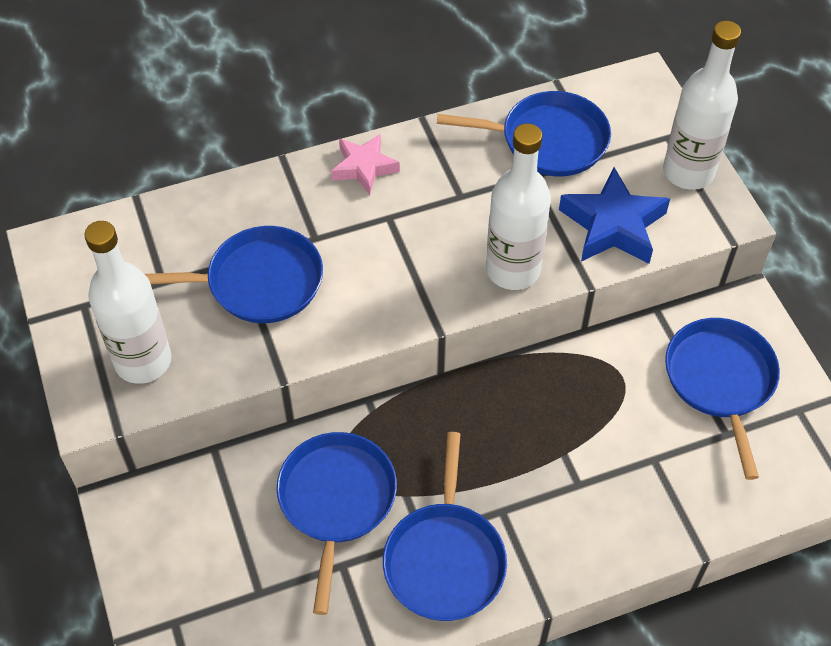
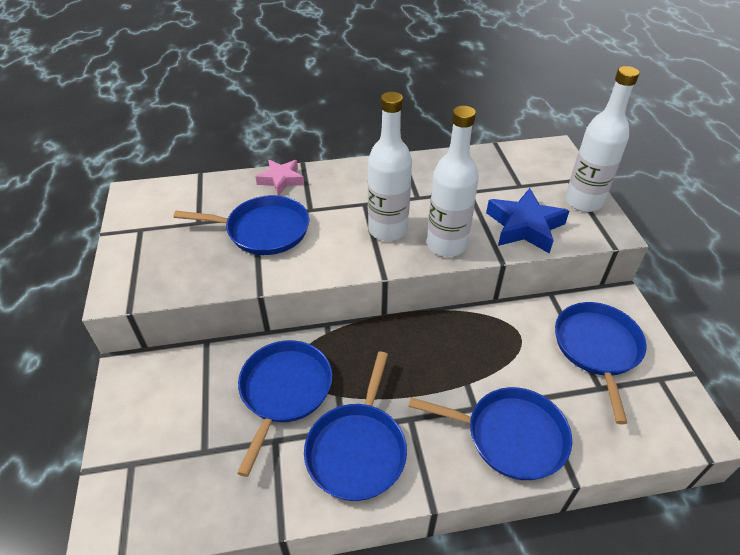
camera: 10 degrees right, 10 degrees down
(143, 361) = (166, 268): white bottle -> white bottle (387, 230)
(364, 167) = (355, 174): pink star -> pink star (281, 180)
(548, 140) = (485, 173): blue pan -> blue pan (510, 436)

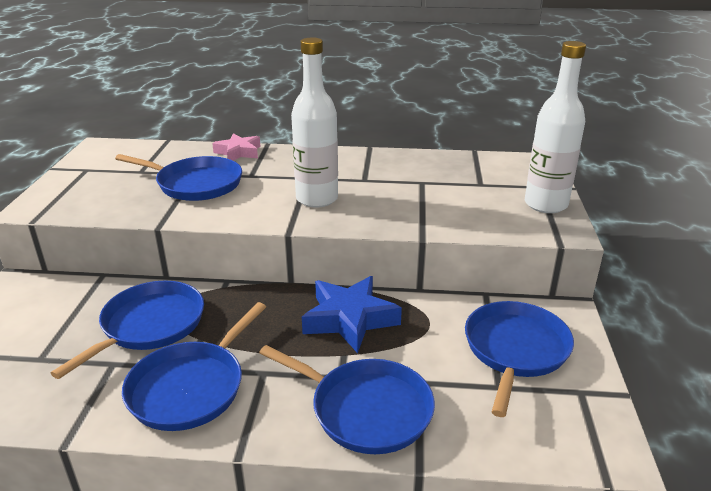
camera: 15 degrees right, 15 degrees down
(446, 245) = (370, 218): white bottle -> none
(524, 226) = (465, 215): blue star -> blue star (350, 319)

